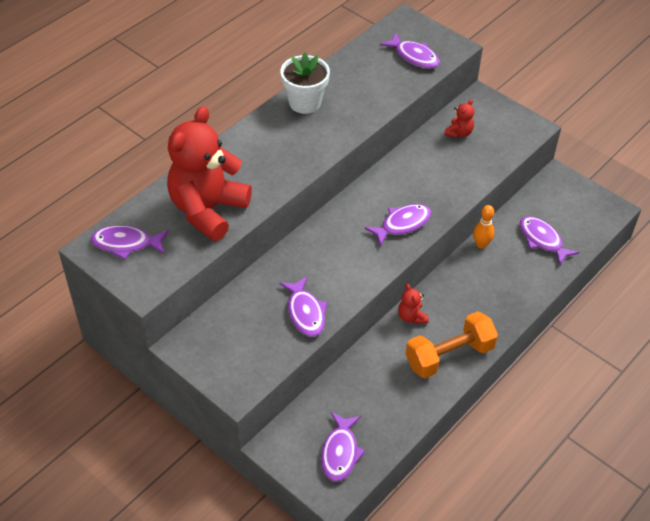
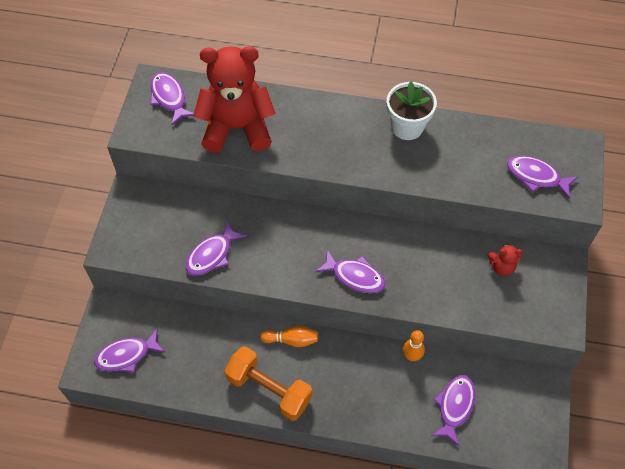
camera: 60 degrees right, 10 degrees up
(411, 317) = (292, 340): red teddy bear -> orange bowling pin
(414, 56) = (536, 176): purple fish -> purple fish turned 105 degrees clockwise

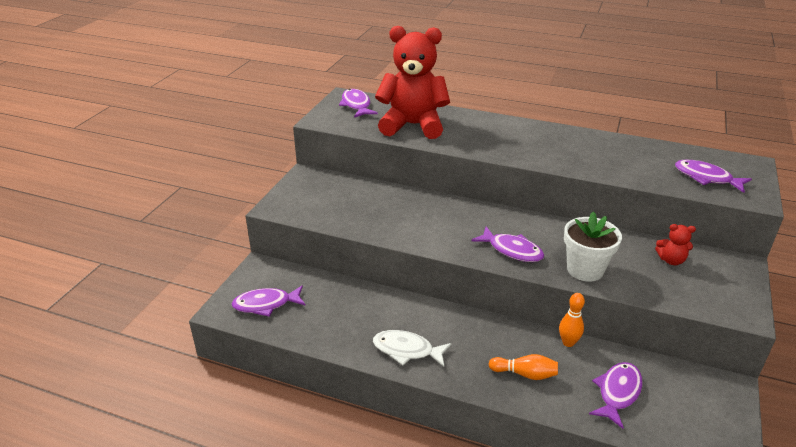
camera: 10 degrees right, 25 degrees down
(212, 254) = (370, 221): purple fish -> none
(269, 389) = (407, 350): orange dumbbell -> white fish
(292, 340) = (438, 313): orange bowling pin -> orange bowling pin (525, 374)
(407, 127) = (573, 138): white flower pot -> white flower pot (585, 269)

